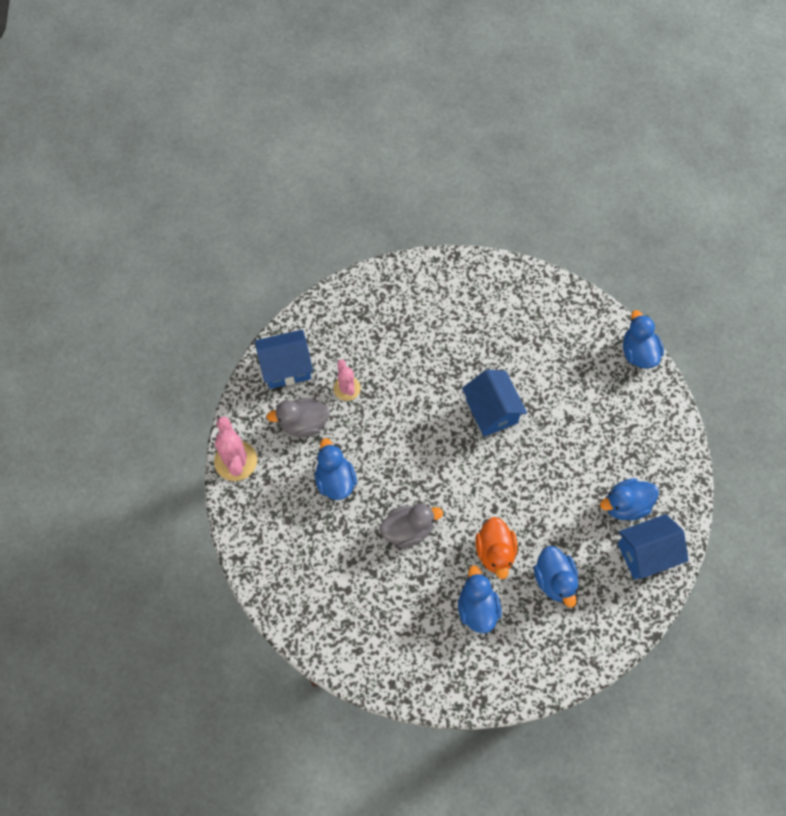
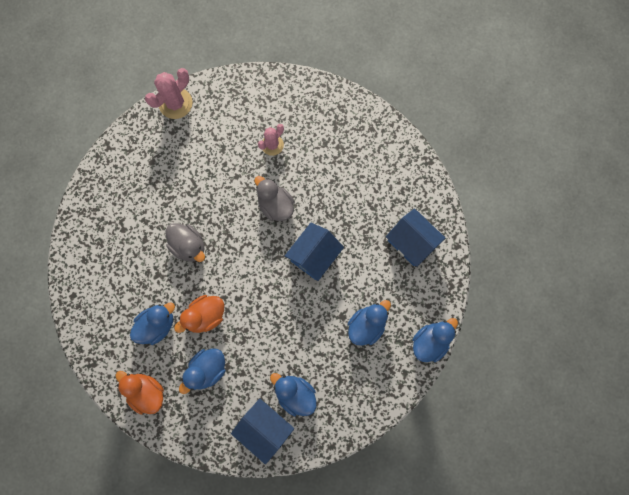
camera: 60 degrees right, 10 degrees up
(286, 367) = (264, 95): blue house -> blue house (411, 242)
(303, 423) = (228, 131): grey duck -> grey duck (275, 205)
(335, 480) = (198, 176): blue duck -> blue duck (366, 325)
(545, 656) = (146, 392): none -> orange duck

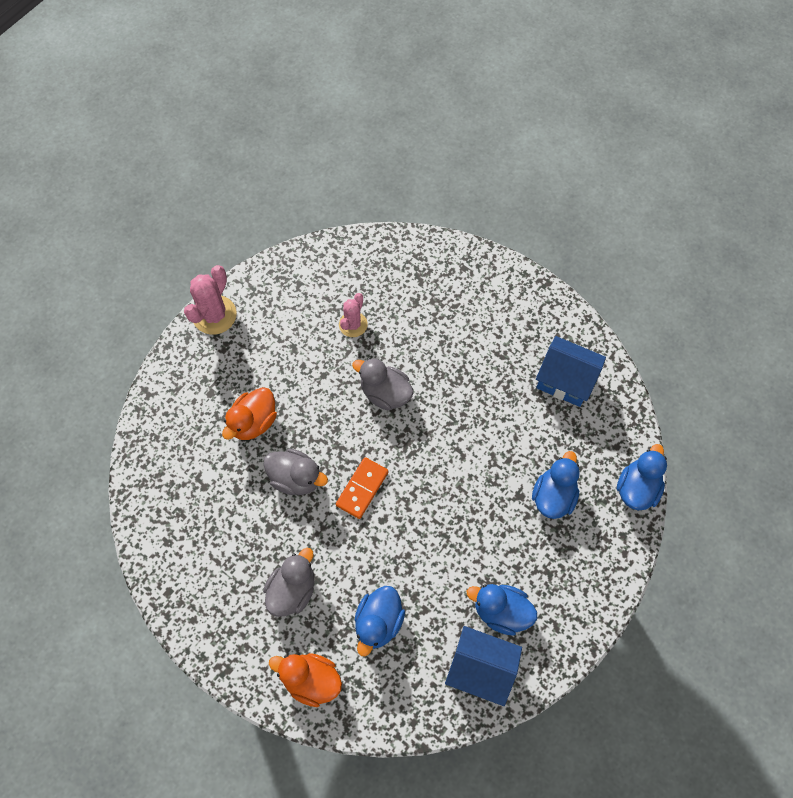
camera: 20 degrees left, 10 degrees down
(157, 325) = (292, 590): blue duck -> grey duck
(205, 316) = (350, 556): orange duck -> orange duck (253, 422)
(232, 270) = (362, 488): none -> orange domino
(314, 256) = (456, 436): blue house -> none

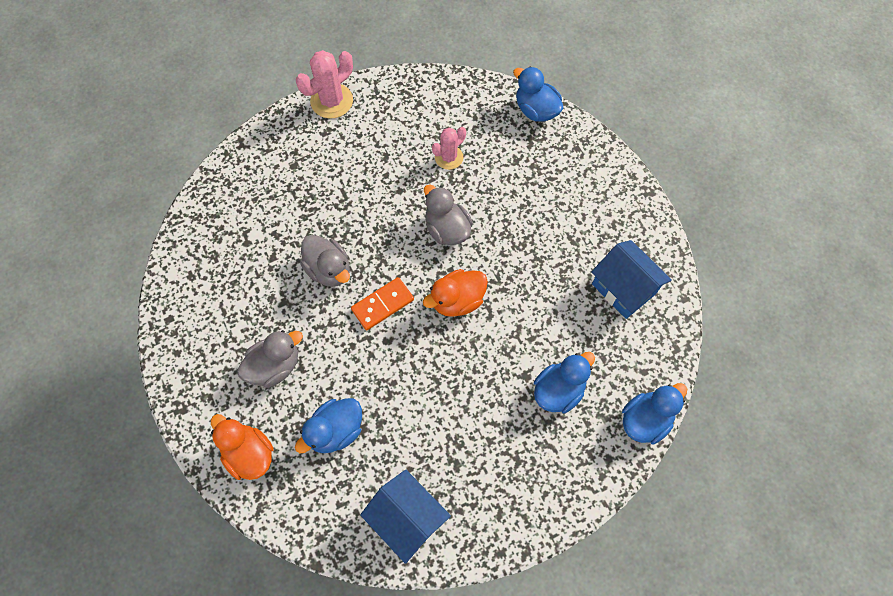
camera: 25 degrees right, 0 degrees up
(253, 422) = (317, 205): orange duck -> orange duck (457, 301)
(501, 611) = (454, 474): blue duck -> blue duck (536, 110)

